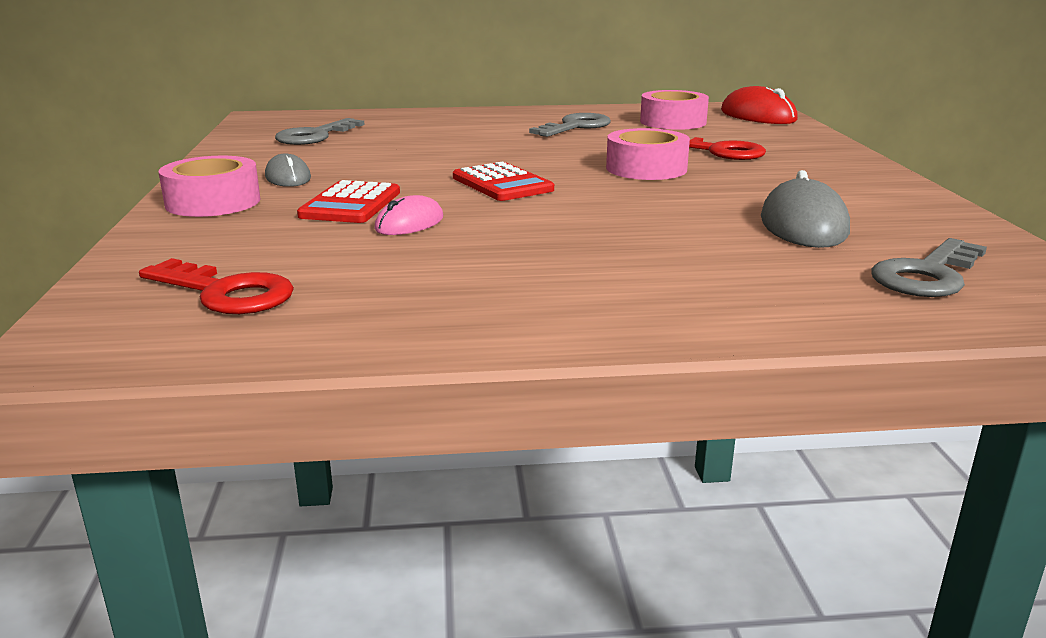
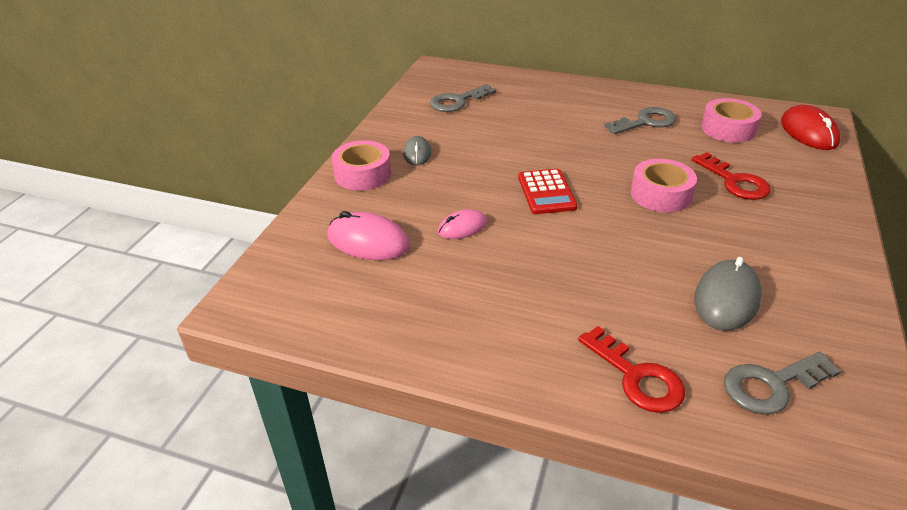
camera: 25 degrees right, 15 degrees up
(226, 293) = (330, 275): red key -> red key (636, 377)
(268, 254) = (368, 241): none -> pink mouse
(351, 204) = (439, 195): red calculator -> none

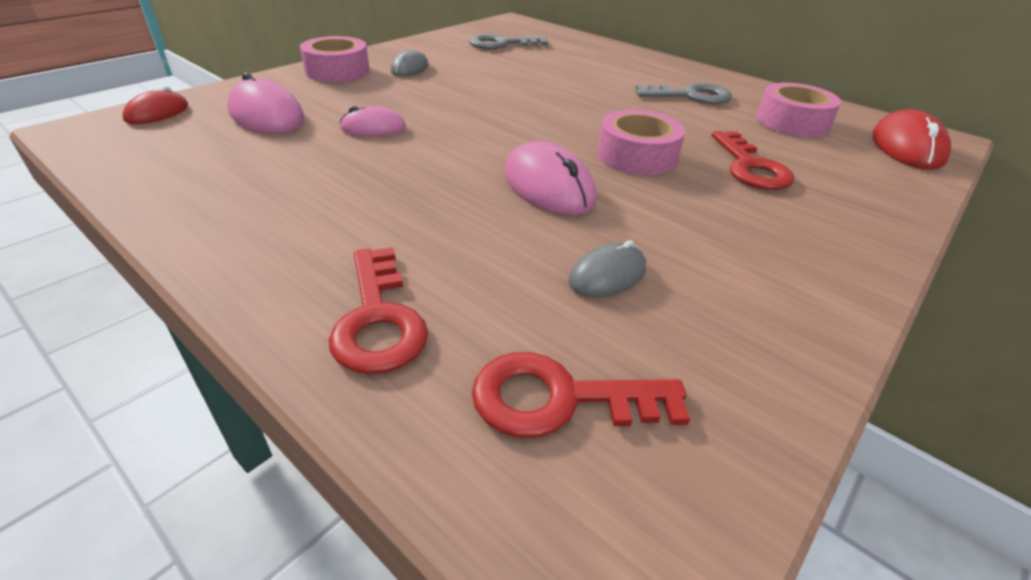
camera: 20 degrees right, 0 degrees up
(277, 268) = (157, 113): none -> red mouse
(546, 192) = (502, 123): red calculator -> none
(632, 241) = (548, 186): none -> pink mouse
(726, 298) = (607, 275): grey mouse -> grey mouse, size x0.62
(771, 385) = (560, 399): grey key -> red key

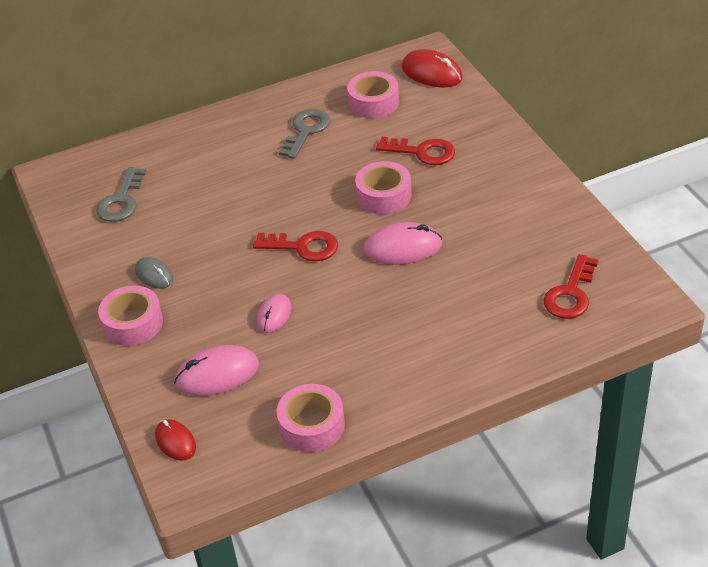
camera: 60 degrees left, 5 degrees up
(170, 182) = (312, 425): none -> pink tape
(378, 319) = (498, 341): red key -> red key (303, 247)
(607, 275) = (499, 252): grey mouse -> none

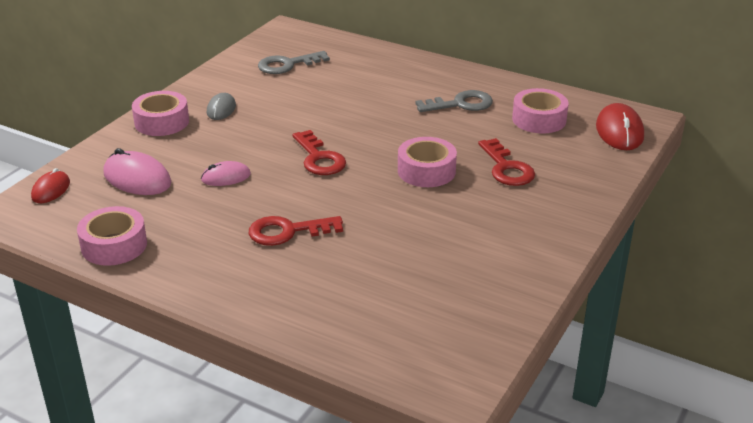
camera: 50 degrees right, 10 degrees down
(403, 248) = (370, 206): pink mouse -> none
(570, 294) = (410, 327): red key -> red key (288, 231)

